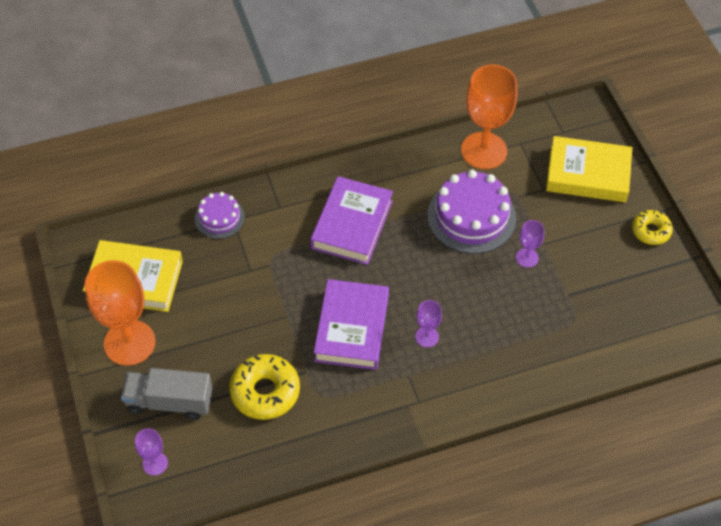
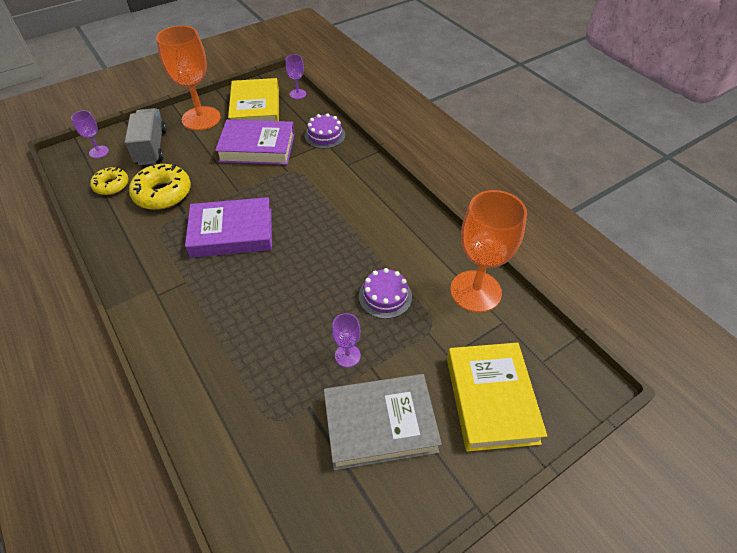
camera: 75 degrees right, 5 degrees down
(352, 224) = (344, 211): purple book -> purple book (257, 147)
(427, 337) = (230, 287): purple goblet -> purple goblet (298, 94)
(471, 217) = (385, 296): purple cake -> purple cake, size x0.56
(593, 249) = (380, 424): none -> grey book
(650, 231) = (432, 491): yellow donut -> yellow donut (111, 185)

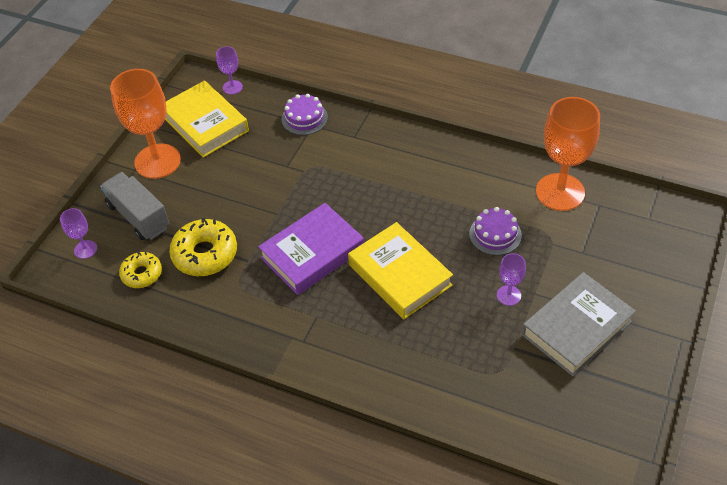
camera: 30 degrees left, 0 degrees up
(257, 147) = (250, 162): purple book -> none
(491, 399) = (636, 265): yellow book -> yellow book (399, 275)

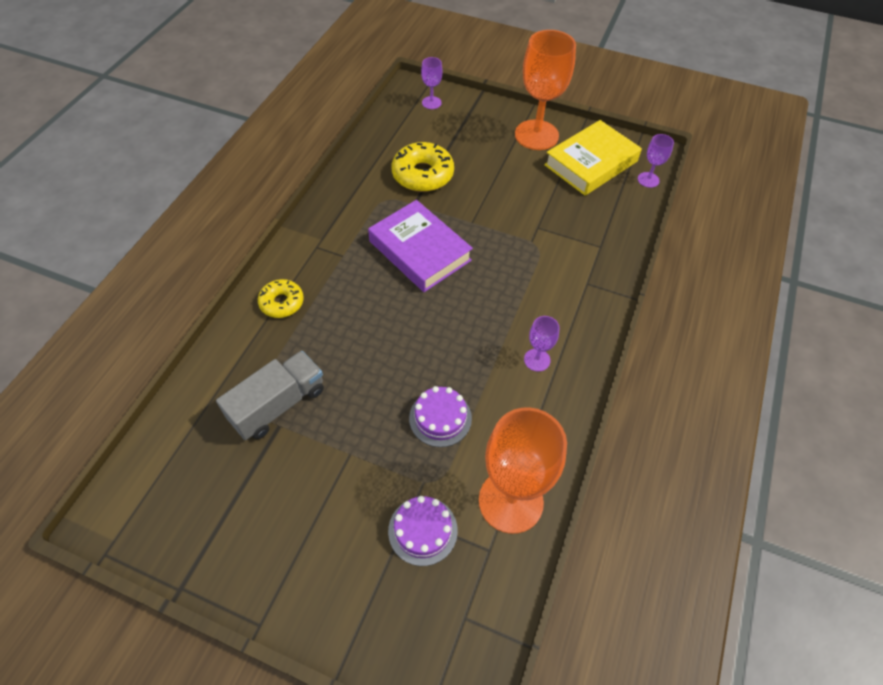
camera: 85 degrees right, 5 degrees up
(138, 216) = (468, 129): grey truck -> grey truck (278, 405)
(142, 274) = (402, 137): yellow donut -> yellow donut (282, 303)
(304, 118) = (610, 239): purple cake -> purple cake (422, 530)
(399, 275) = (387, 322): yellow book -> none
(508, 295) = (350, 425): purple goblet -> purple goblet (537, 360)
(576, 328) = (295, 494): grey book -> none

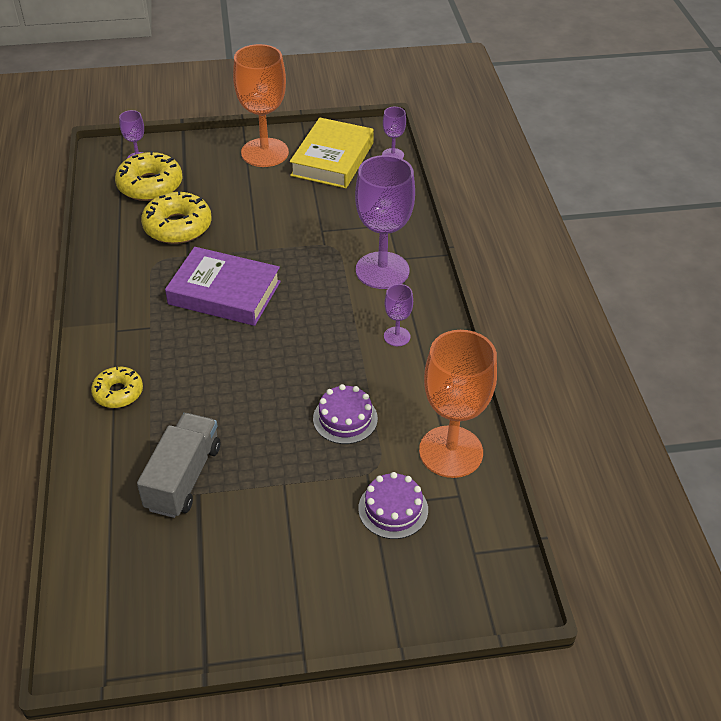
camera: 30 degrees left, 10 degrees down
(425, 129) = (150, 185): none -> yellow donut
(566, 289) = (382, 270): none -> purple goblet

